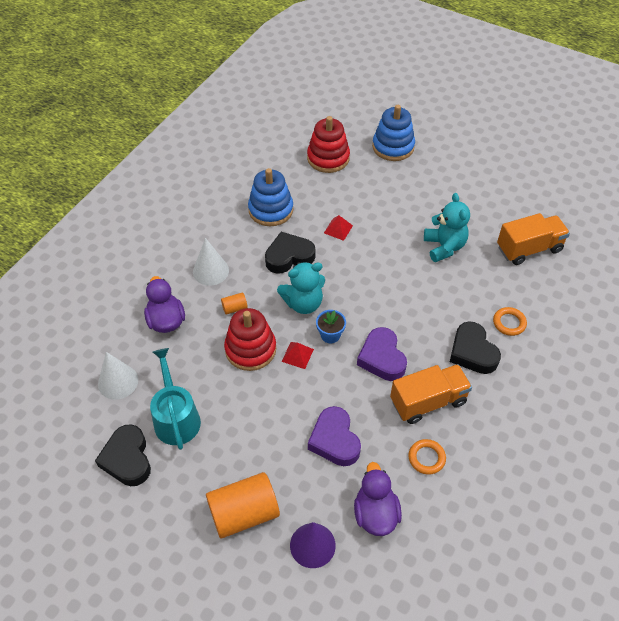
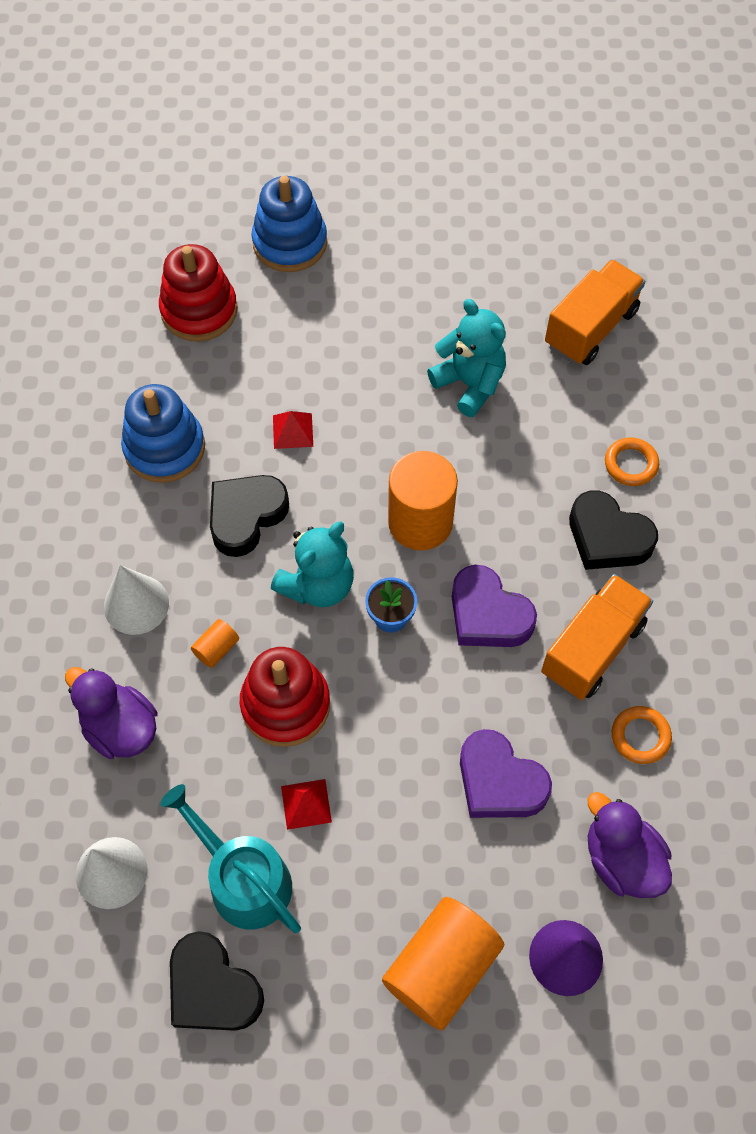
camera: 30 degrees left, 10 degrees up
(297, 355) = (362, 676): red pyramid -> red pyramid (306, 804)
(375, 299) = (420, 522): none -> orange cylinder

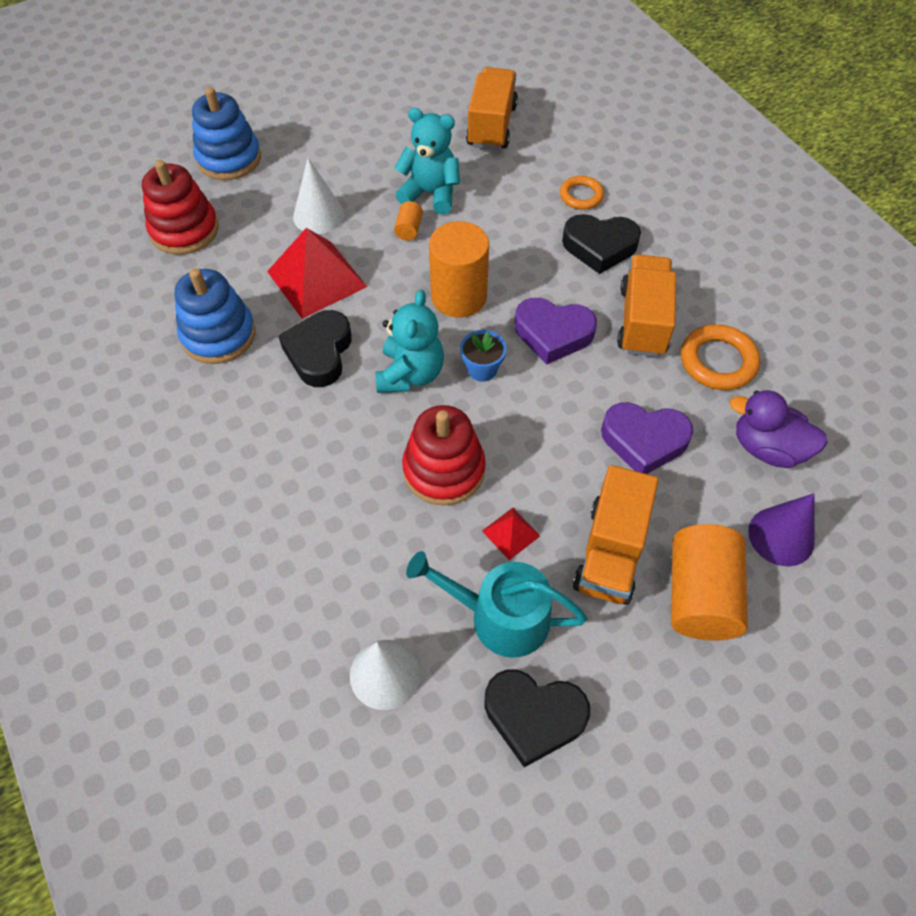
camera: 30 degrees left, 5 degrees down
(120, 728) = (317, 556): purple duck -> none
(136, 604) = (269, 457): white cone -> white cone (318, 215)
(216, 648) = (359, 457): orange cylinder -> orange cylinder (409, 229)
(293, 431) = (317, 279): red pyramid -> red pyramid, size x2.13
(387, 876) = (611, 552): none -> orange truck
(640, 736) = (718, 361): orange ring -> orange ring, size x1.54

